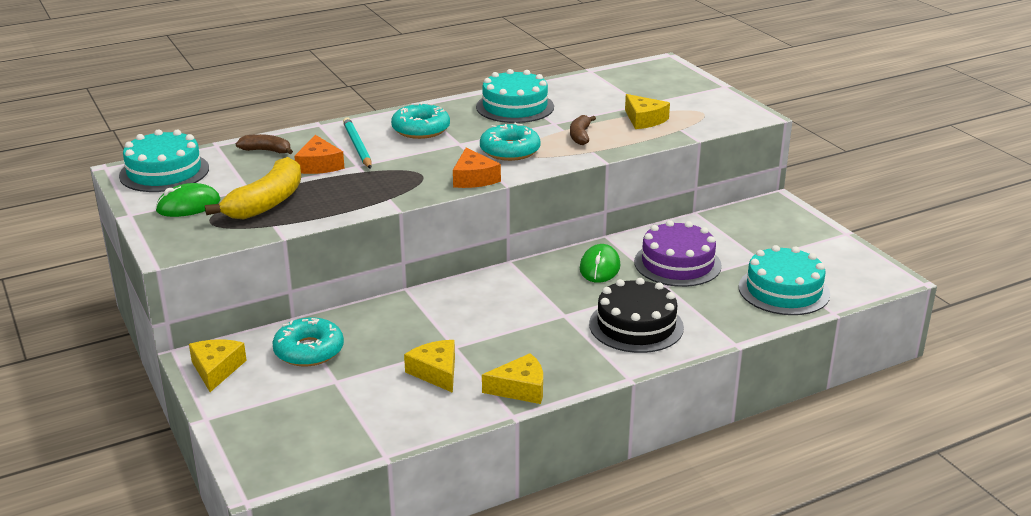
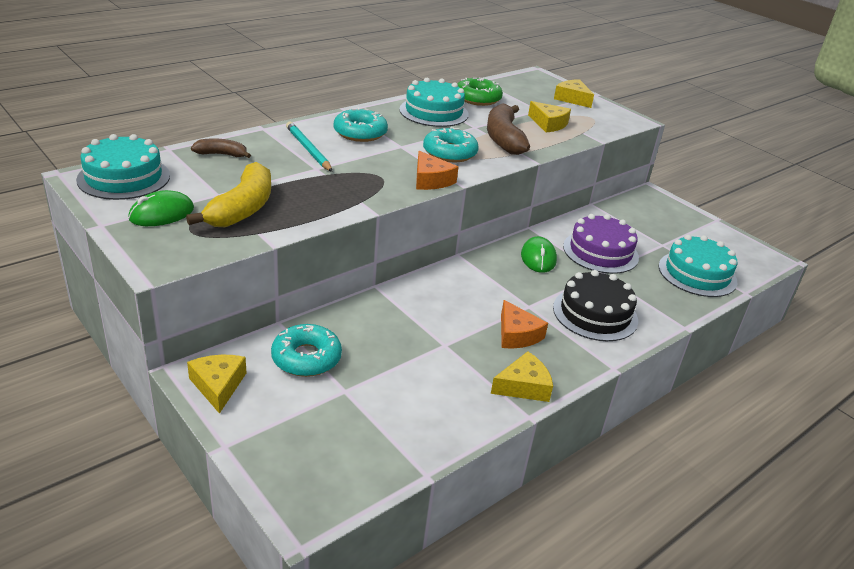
camera: 15 degrees left, 5 degrees up
(319, 165) = (279, 168): orange cheese -> orange cheese (516, 334)
(436, 372) = (439, 374): yellow cheese -> yellow cheese (572, 99)
(575, 91) = (477, 98): none -> green donut
(580, 136) = (503, 139): brown banana -> brown banana, size x1.86

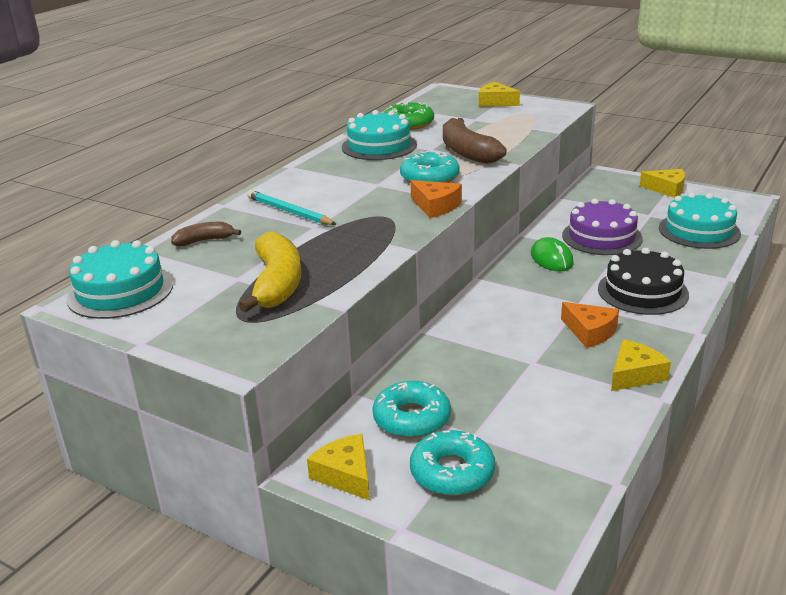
camera: 15 degrees left, 5 degrees down
(161, 214) = (197, 313): green mouse -> none
(360, 133) = (326, 183): turquoise donut -> turquoise donut (452, 472)
(548, 124) = (495, 129): yellow cheese -> yellow cheese (667, 189)

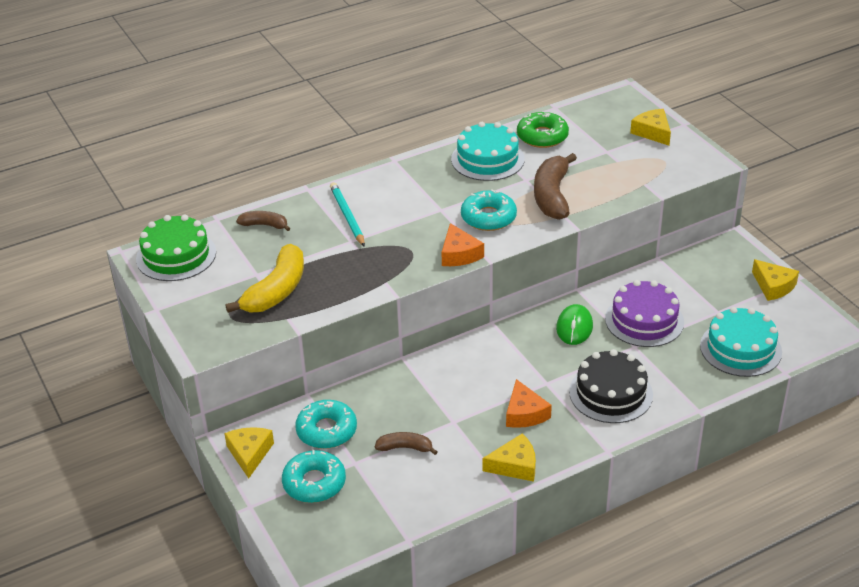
camera: 30 degrees right, 10 degrees up
(120, 291) = (176, 255): turquoise cake -> green cake
(512, 401) = (405, 447): none -> brown banana

